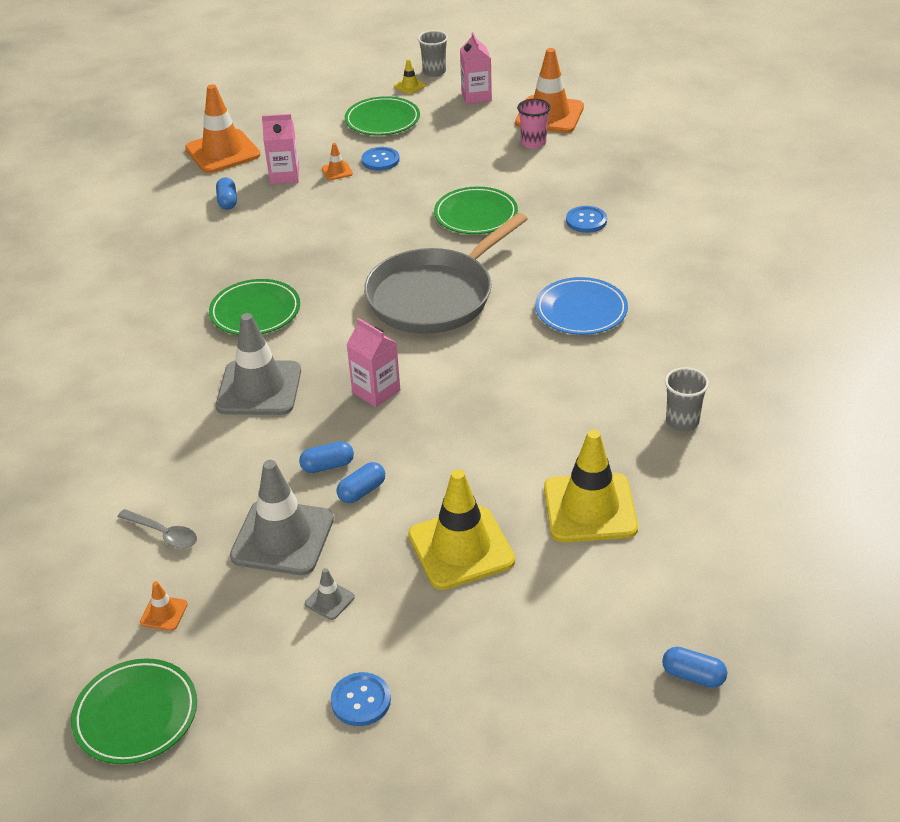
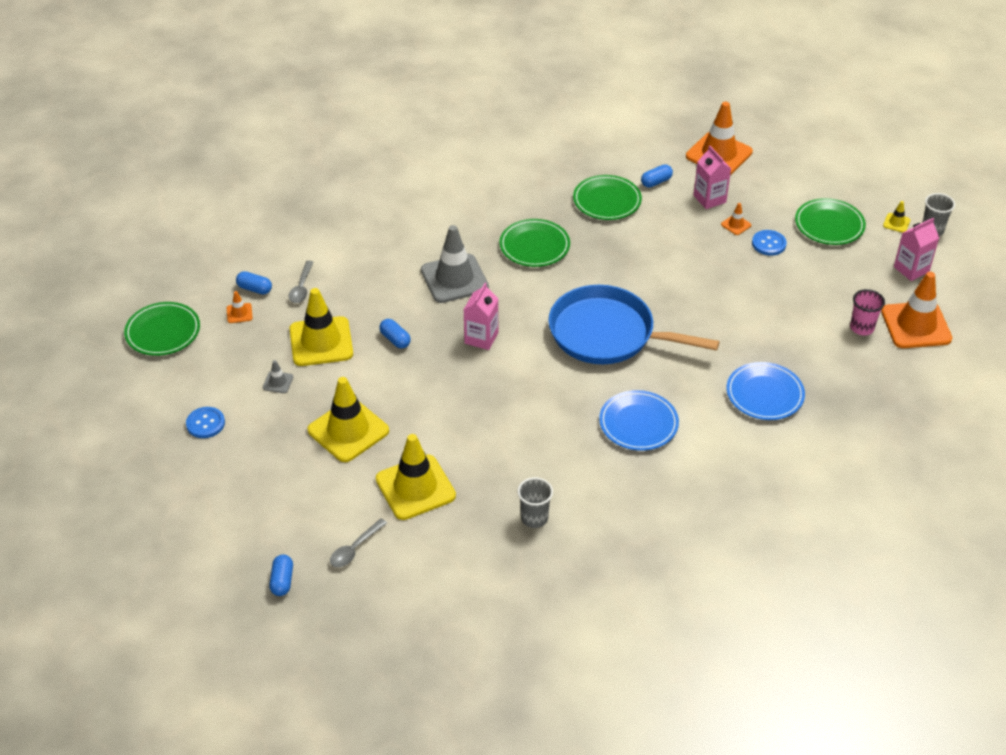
camera: 65 degrees right, 5 degrees up
(282, 538) = (321, 342): grey traffic cone -> yellow traffic cone
(362, 491) = (379, 364): blue capsule -> blue capsule (254, 289)
(435, 296) = (607, 334): grey pan -> blue pan
(476, 215) = (728, 324): green plate -> green plate (607, 201)
(586, 221) = (764, 394): blue button -> blue plate
(666, 588) = (355, 548): none -> grey spoon

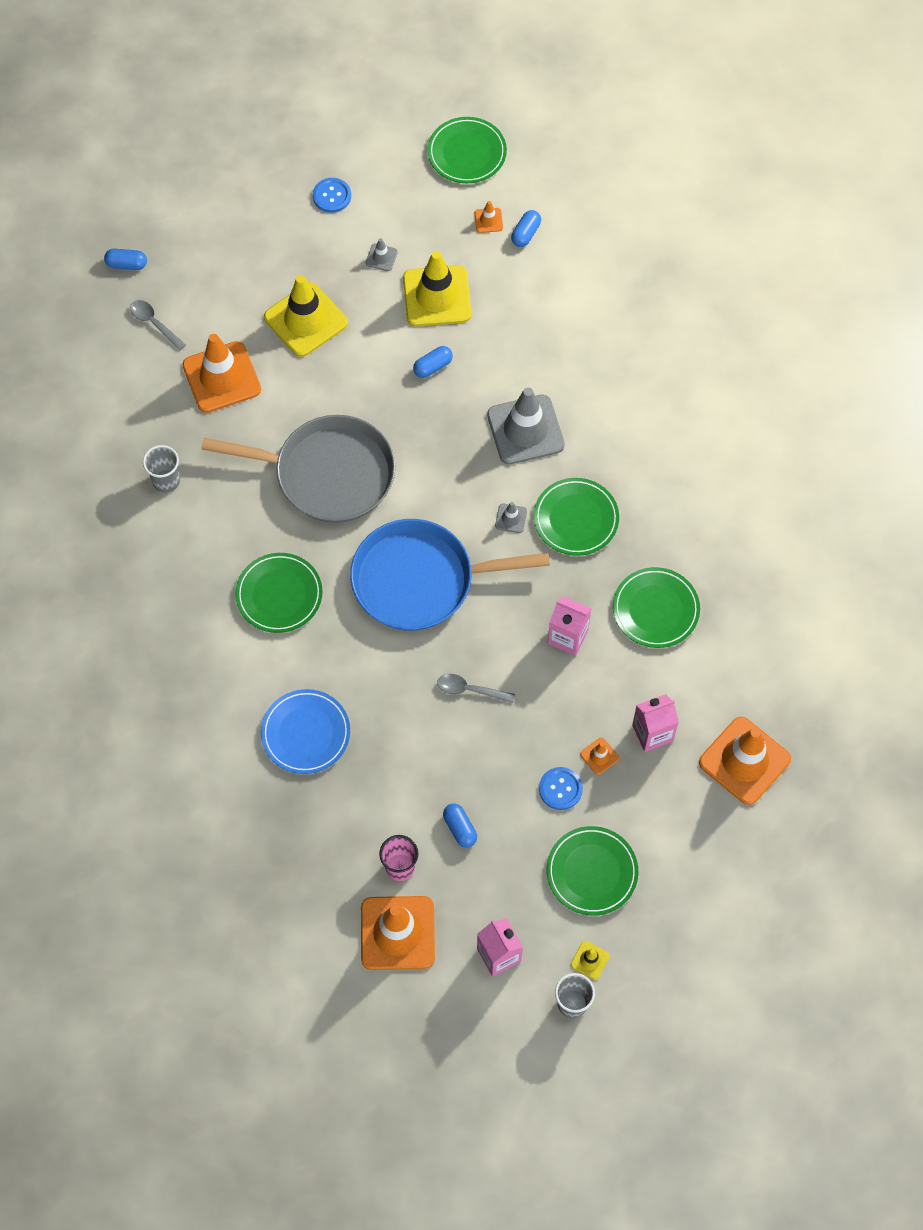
camera: 95 degrees right, 20 degrees up
(301, 287) = (524, 278): grey spoon -> grey spoon (470, 690)
(415, 487) = (221, 377): yellow traffic cone -> orange traffic cone
(481, 338) = (426, 451): pink carton -> pink carton (567, 637)
(512, 400) = (328, 474): none -> grey pan
(539, 283) = (511, 518): none -> grey traffic cone
(607, 334) = (419, 580): blue pan -> blue pan turned 120 degrees counterclockwise
(638, 423) = (279, 595): blue plate -> green plate
(656, 182) = (690, 673): blue capsule -> blue capsule (460, 828)

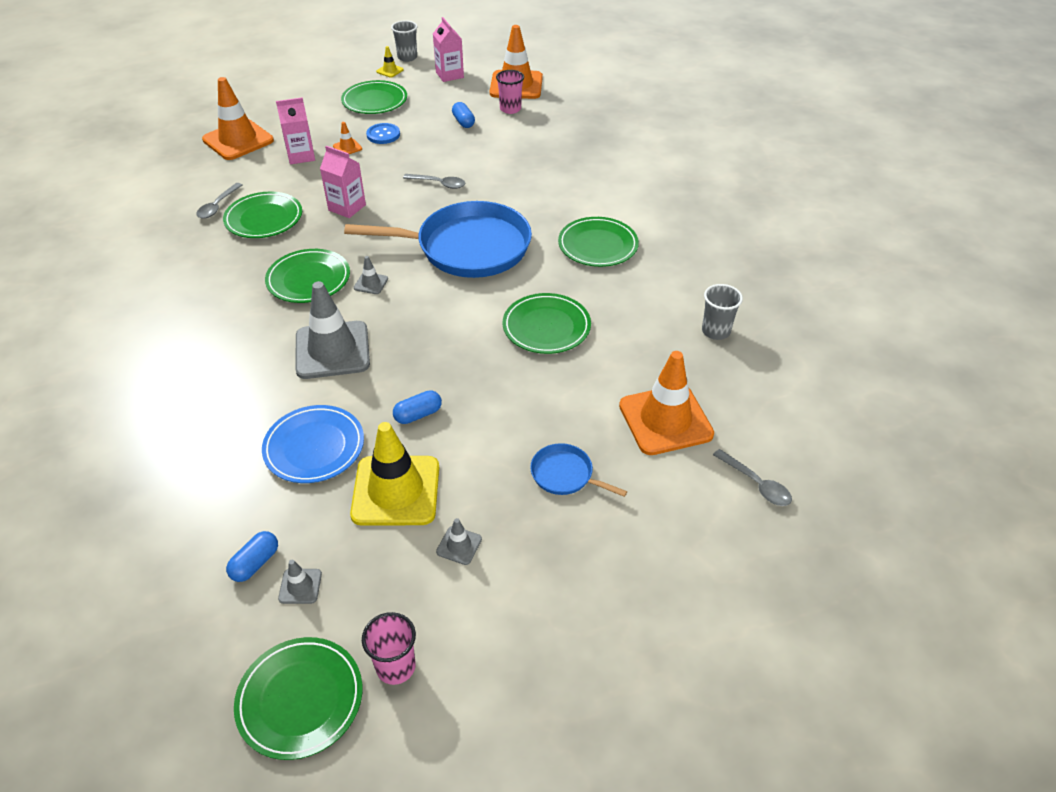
camera: 175 degrees left, 20 degrees down
(127, 264) = (808, 562): blue capsule -> none
(305, 320) = (565, 475): yellow traffic cone -> blue pan
(306, 733) = (576, 169): blue plate -> blue plate (314, 447)
(328, 474) = (546, 327): grey pan -> green plate
(332, 196) = (519, 642): blue button -> none
(411, 175) = (396, 667): none -> pink cup
(488, 220) = (300, 586): orange traffic cone -> grey traffic cone
(716, 628) = (218, 206): none -> grey spoon

